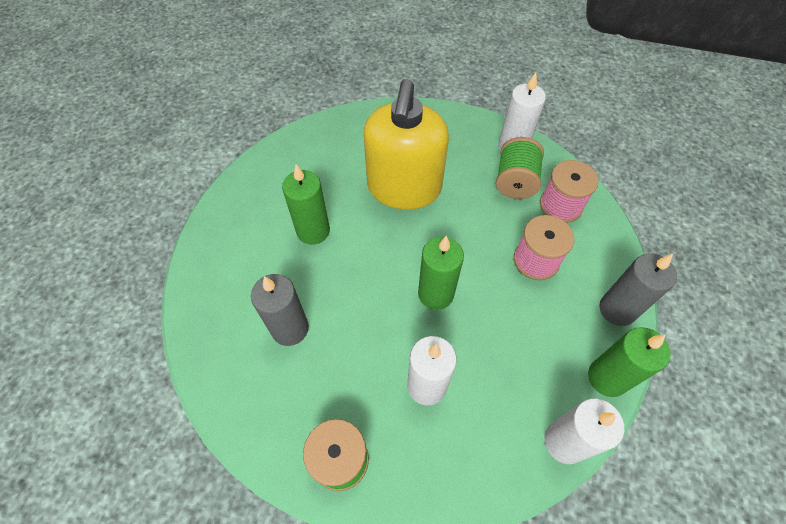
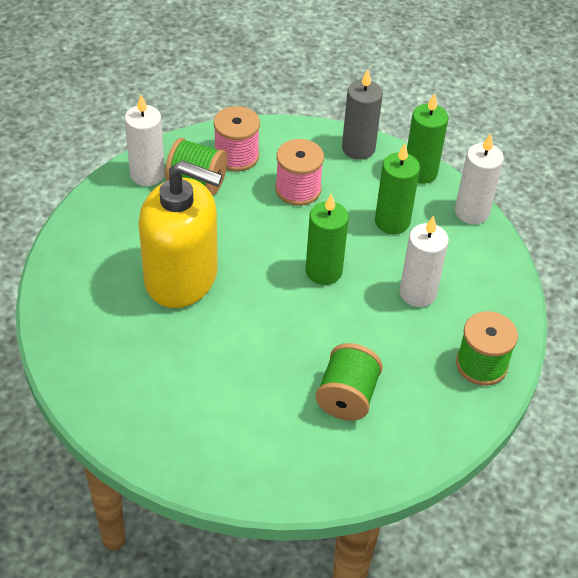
camera: 85 degrees left, 10 degrees down
(290, 328) = (347, 397): grey candle -> green spool
(313, 231) = (224, 368): green candle -> green candle (392, 222)

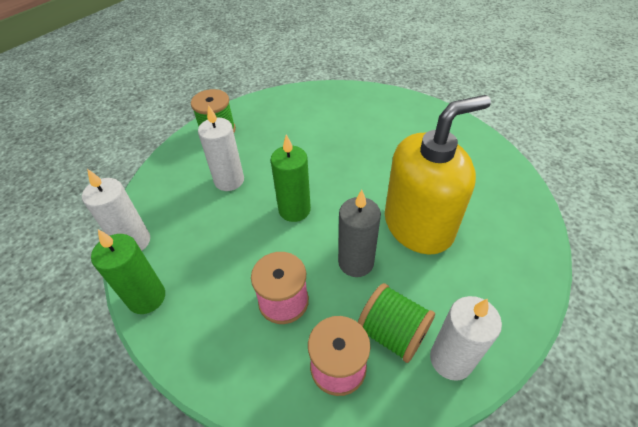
camera: 160 degrees left, 0 degrees up
(181, 277) = (418, 225): yellow soap dispenser -> yellow soap dispenser turned 120 degrees clockwise
(347, 397) = (314, 127): green spool -> none
(358, 148) = (191, 347): grey candle -> grey candle (356, 262)
(392, 222) = (211, 245): green candle -> none

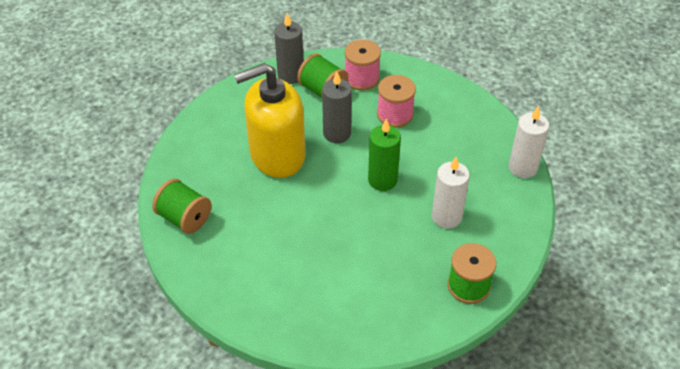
camera: 175 degrees left, 0 degrees up
(147, 297) = (497, 126): green candle -> none
(451, 359) = (290, 75): white candle -> grey candle
(479, 153) = (184, 218): none -> green spool

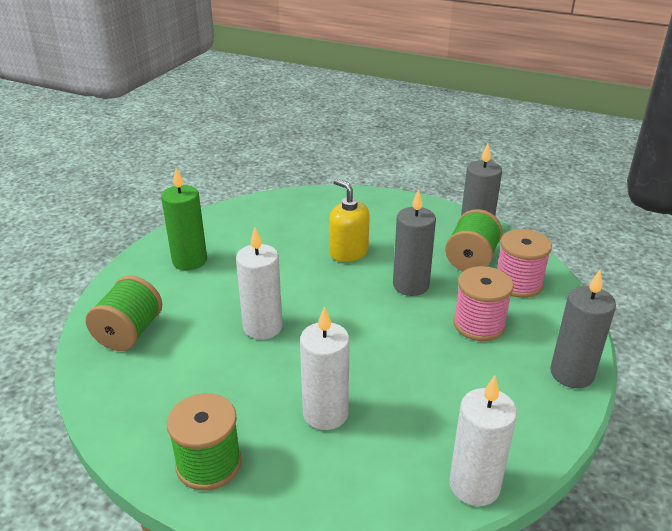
camera: 70 degrees right, 15 degrees down
(184, 218) = (233, 220): green spool -> green spool (129, 333)
(277, 155) = (348, 252): yellow soap dispenser -> yellow soap dispenser, size x0.53
(346, 230) = (262, 327): none -> white candle
(382, 180) = (358, 339): green candle -> green candle (189, 261)
(456, 92) = (571, 374): none -> grey candle

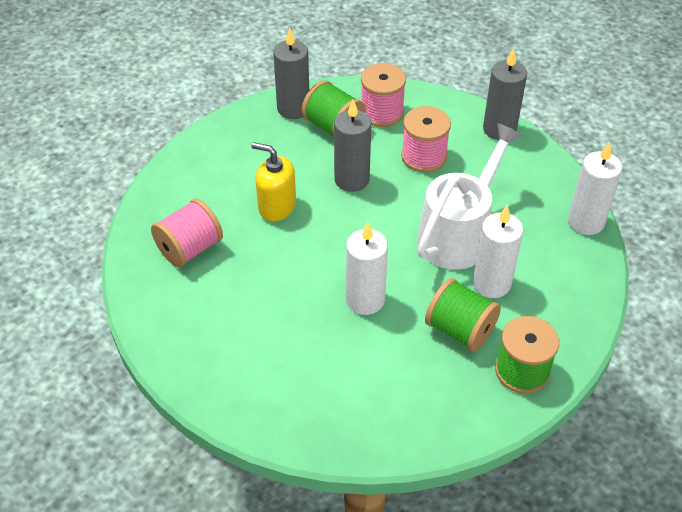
camera: 70 degrees left, 15 degrees up
(129, 333) = (328, 409): green spool -> green spool (460, 330)
(189, 261) = (222, 339): green candle -> none
(277, 223) = (190, 248): none -> pink spool
(348, 252) = (277, 206): yellow soap dispenser -> yellow soap dispenser turned 45 degrees clockwise
(385, 373) = (460, 233): none -> white watering can

